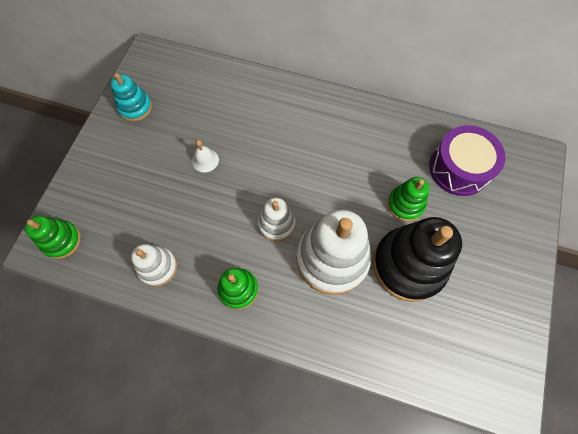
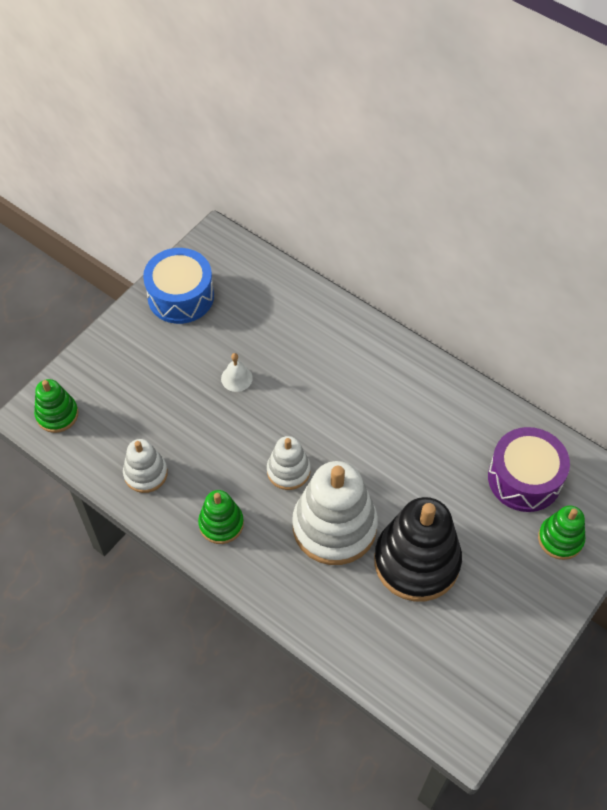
camera: 20 degrees right, 10 degrees down
(135, 107) = (181, 296): turquoise stacking toy -> blue drum
(405, 204) = (442, 497): green stacking toy -> green stacking toy (560, 539)

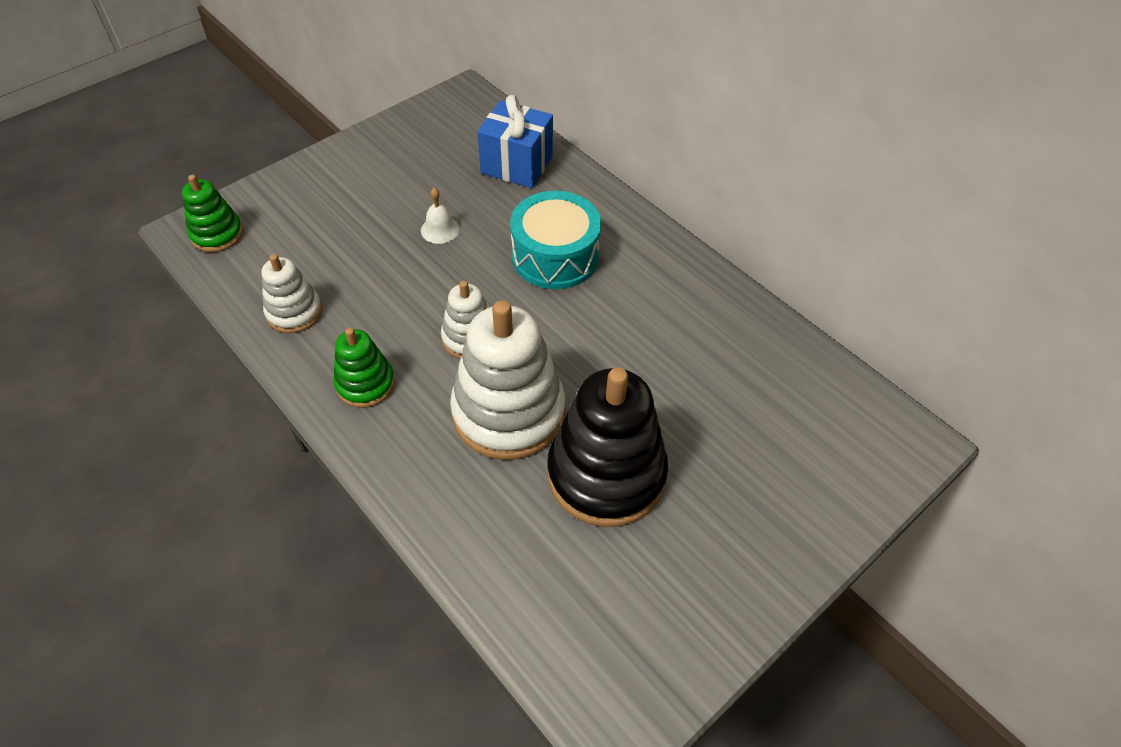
camera: 10 degrees right, 5 degrees down
(181, 296) = (404, 141): blue drum -> none
(281, 304) = (517, 165): none -> blue gift
(334, 386) = (555, 256): none -> turquoise drum
(524, 478) = (774, 397): purple drum -> none
(560, 539) = (810, 480): green stacking toy -> none

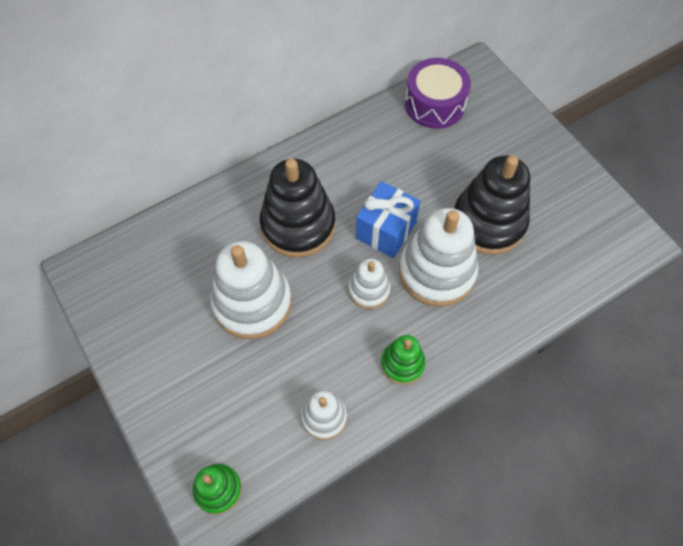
camera: 80 degrees left, 10 degrees up
(440, 229) = (252, 303): white bell -> white stacking toy
(517, 165) = (188, 239): blue gift -> blue gift (386, 230)
(555, 256) = (298, 225): turquoise drum -> black stacking toy
(810, 388) = (434, 104): none -> purple drum

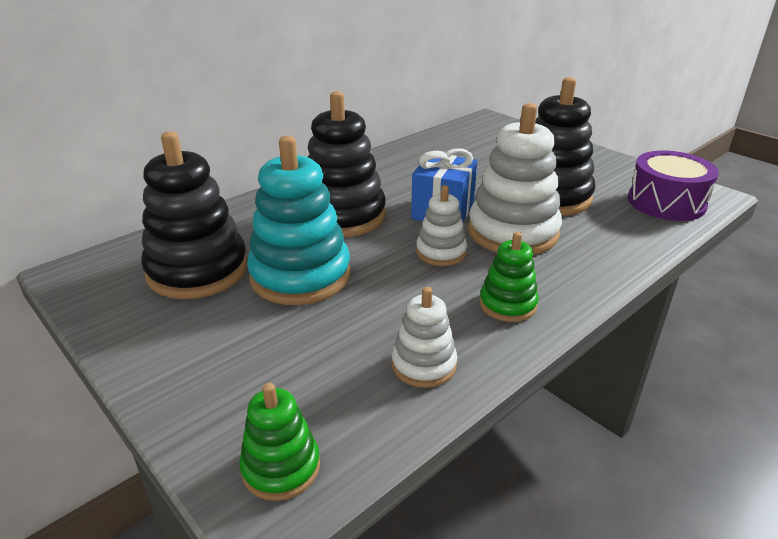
camera: 10 degrees left, 30 degrees down
(175, 283) = (198, 270): none -> black stacking toy
(252, 303) = (300, 276): white stacking toy -> turquoise stacking toy
(434, 104) = (458, 138): purple drum -> purple drum (666, 202)

